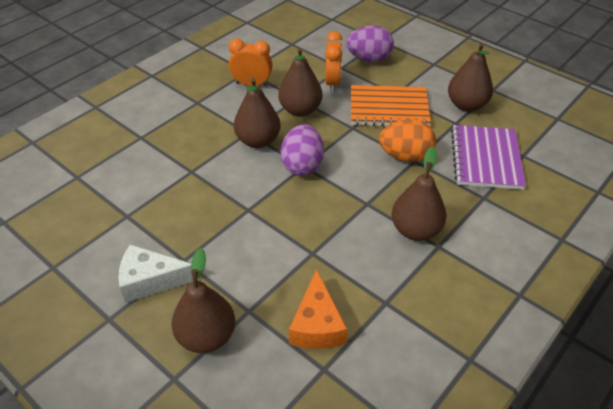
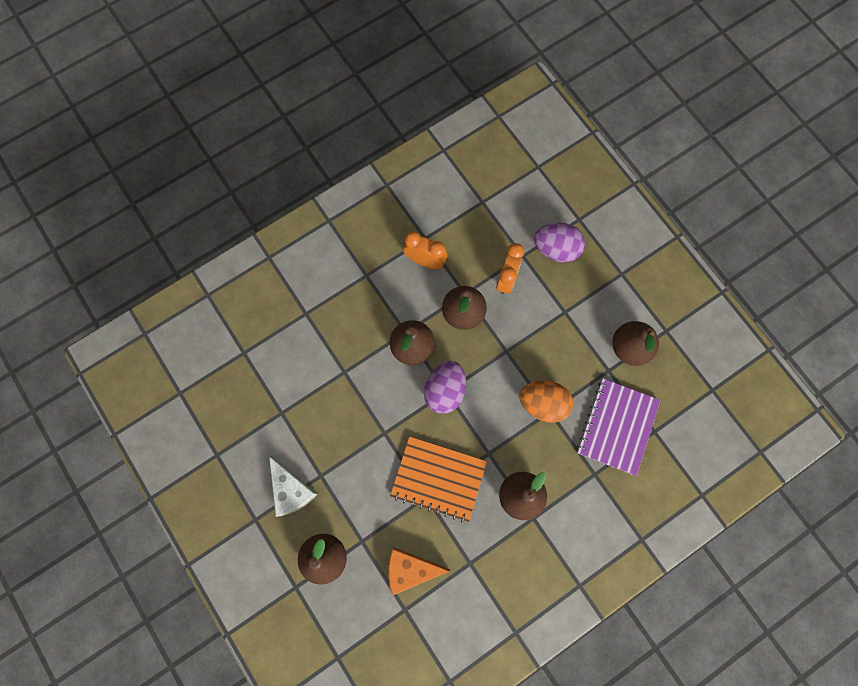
camera: 15 degrees right, 30 degrees up
(150, 280) = (291, 490): white cheese -> white cheese turned 135 degrees counterclockwise
(317, 325) = (410, 569): orange cheese -> orange cheese turned 75 degrees clockwise
(389, 108) = (550, 332): orange notebook -> orange notebook (438, 479)

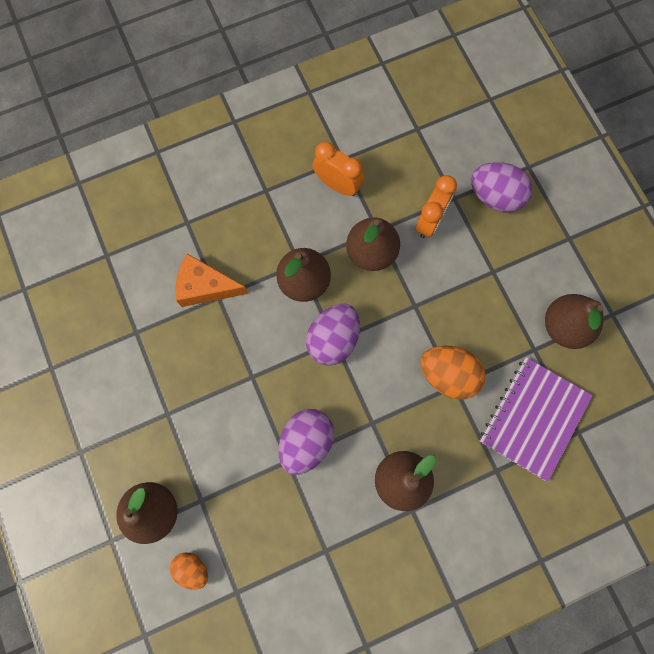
camera: 10 degrees right, 0 degrees up
(291, 490) = (129, 424): white cheese -> none
(365, 597) = (192, 569): none -> orange egg
(410, 569) = (252, 545): orange cheese -> orange cheese (205, 287)
(438, 479) = (306, 442): orange notebook -> purple egg

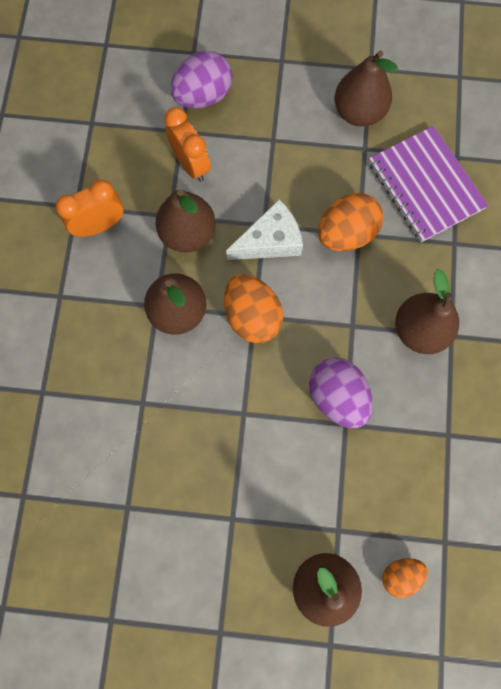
camera: 60 degrees left, 0 degrees up
(205, 287) = (123, 410): orange cheese -> none
(333, 339) = (252, 316): purple egg -> orange egg
(404, 318) = (270, 241): none -> white cheese

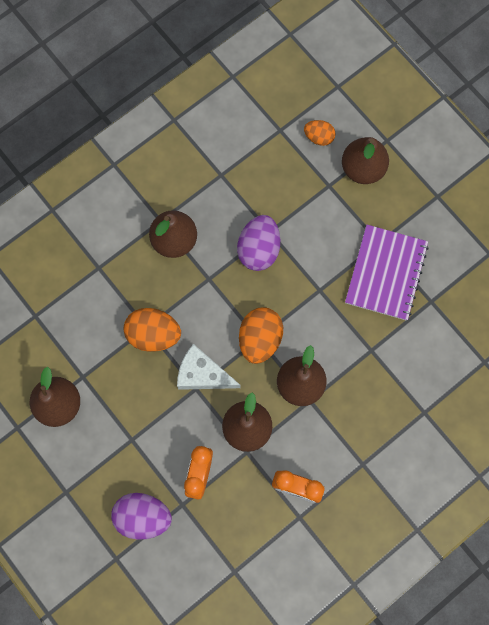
camera: 135 degrees left, 0 degrees up
(425, 185) = (74, 317): purple notebook -> purple notebook (386, 273)

